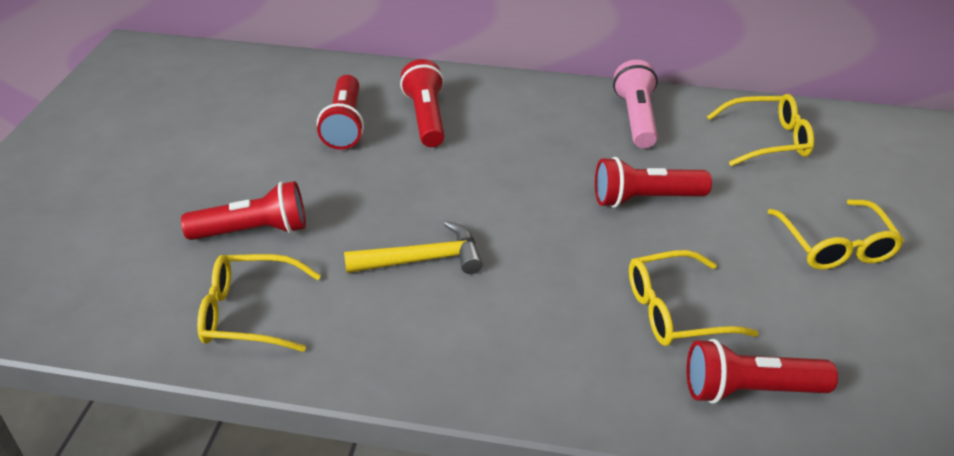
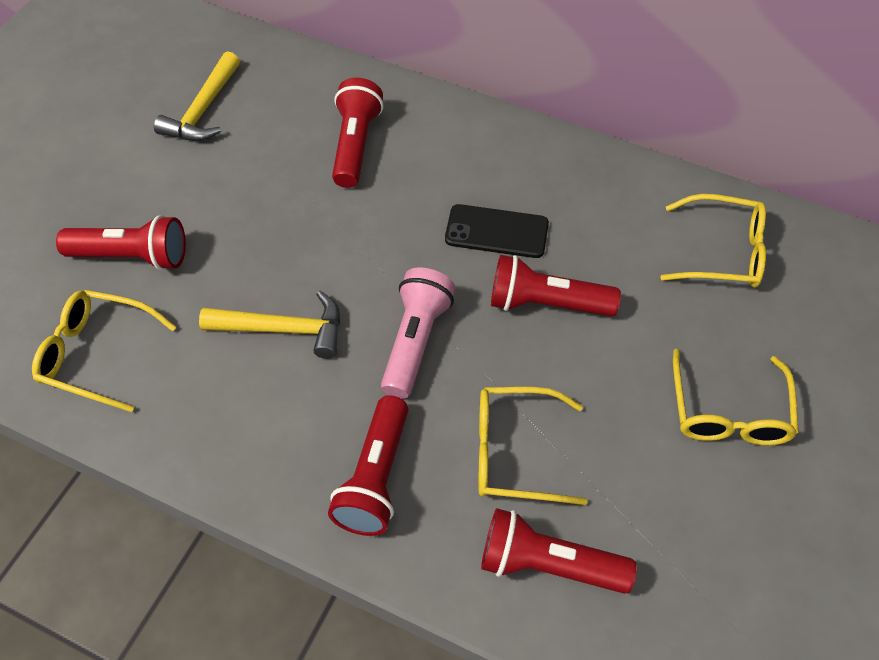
camera: 15 degrees right, 15 degrees up
(277, 114) = (203, 110): none -> yellow hammer
(345, 125) = (267, 138): red flashlight -> red flashlight (375, 478)
(577, 157) = (496, 232): none -> black phone
(636, 118) = (585, 191): pink flashlight -> pink flashlight (416, 341)

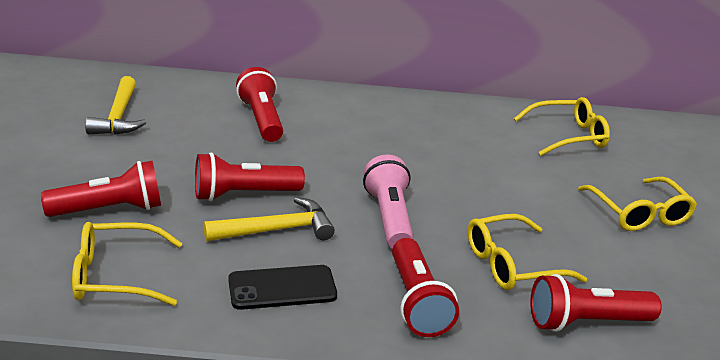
camera: 25 degrees left, 25 degrees down
(496, 232) = (405, 149): black phone -> black phone (282, 288)
(546, 303) = (470, 180): red flashlight -> red flashlight (243, 194)

